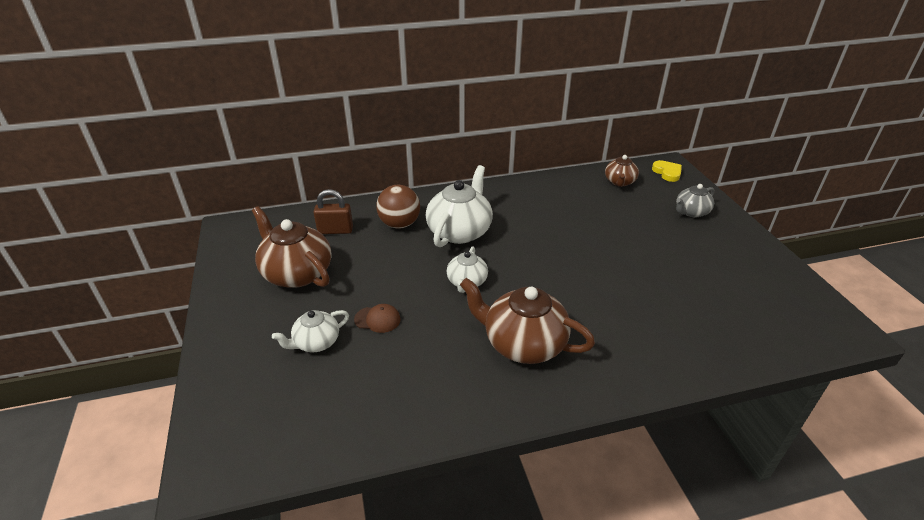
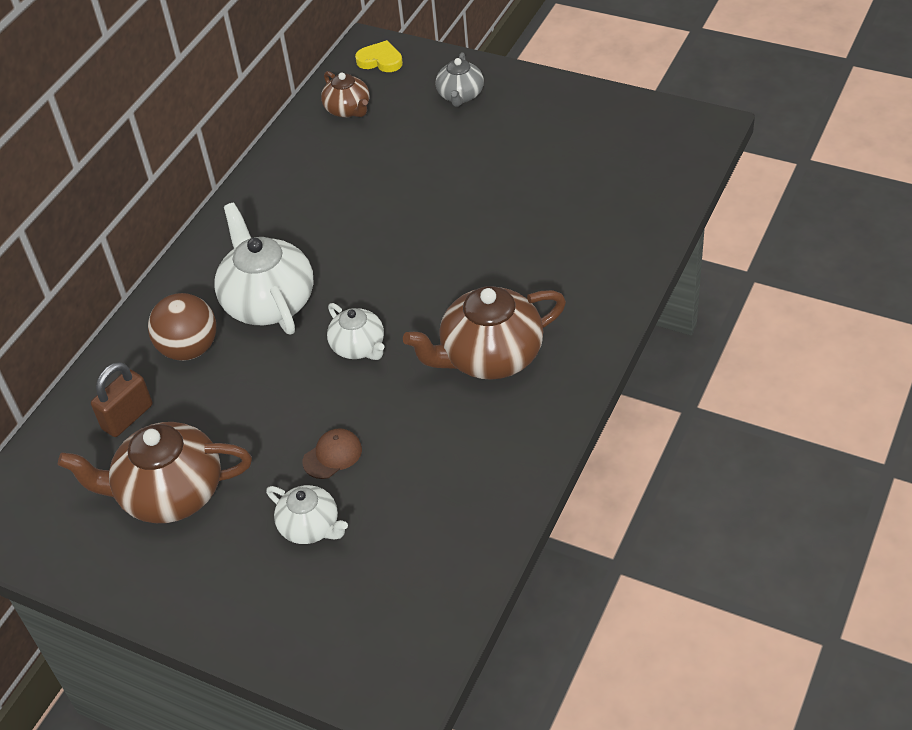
camera: 45 degrees left, 10 degrees up
(316, 342) = (310, 527): white teapot -> white teapot turned 60 degrees counterclockwise

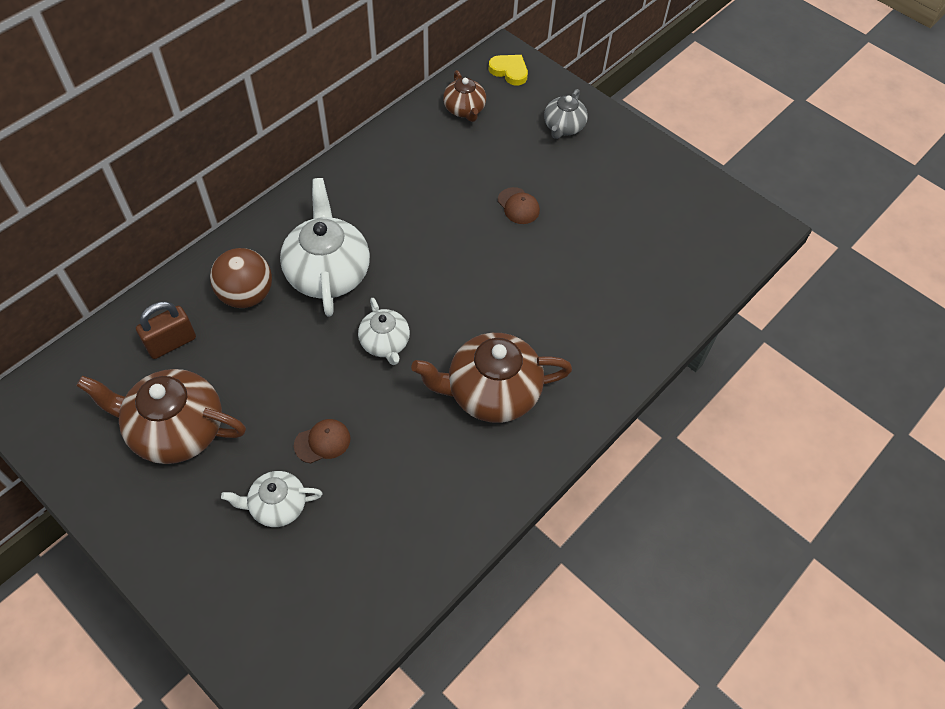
camera: 10 degrees right, 10 degrees up
(310, 527) = (277, 506): white teapot -> white teapot turned 120 degrees clockwise
(444, 181) = (518, 206): none -> brown cap

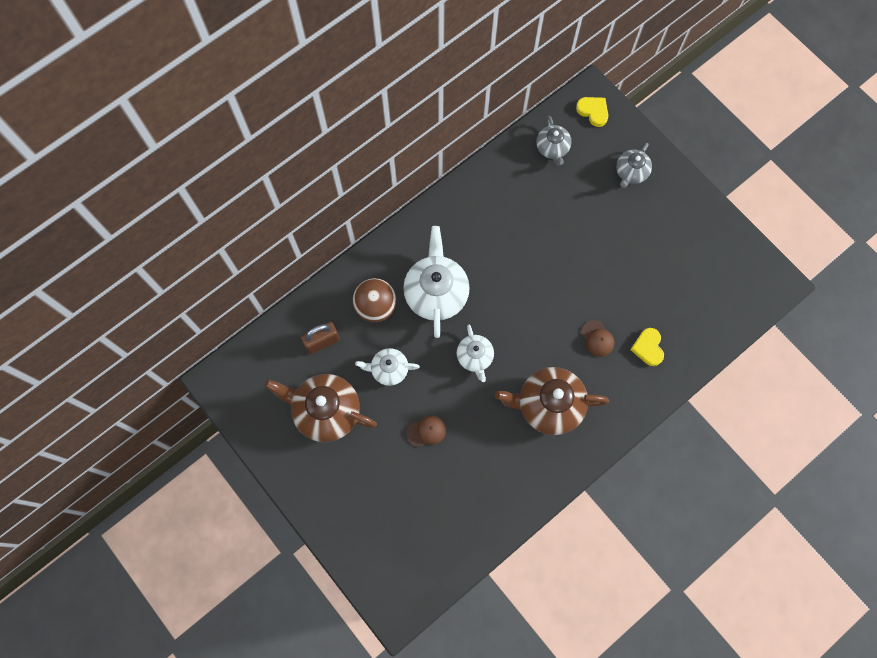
camera: 10 degrees right, 15 degrees up
(277, 506) = (394, 476): white teapot -> white teapot (389, 369)
(464, 109) = (552, 148): brown teapot -> grey teapot
(518, 206) = (586, 246): brown cap -> brown cap (597, 338)
(615, 312) = (648, 348): none -> yellow heart

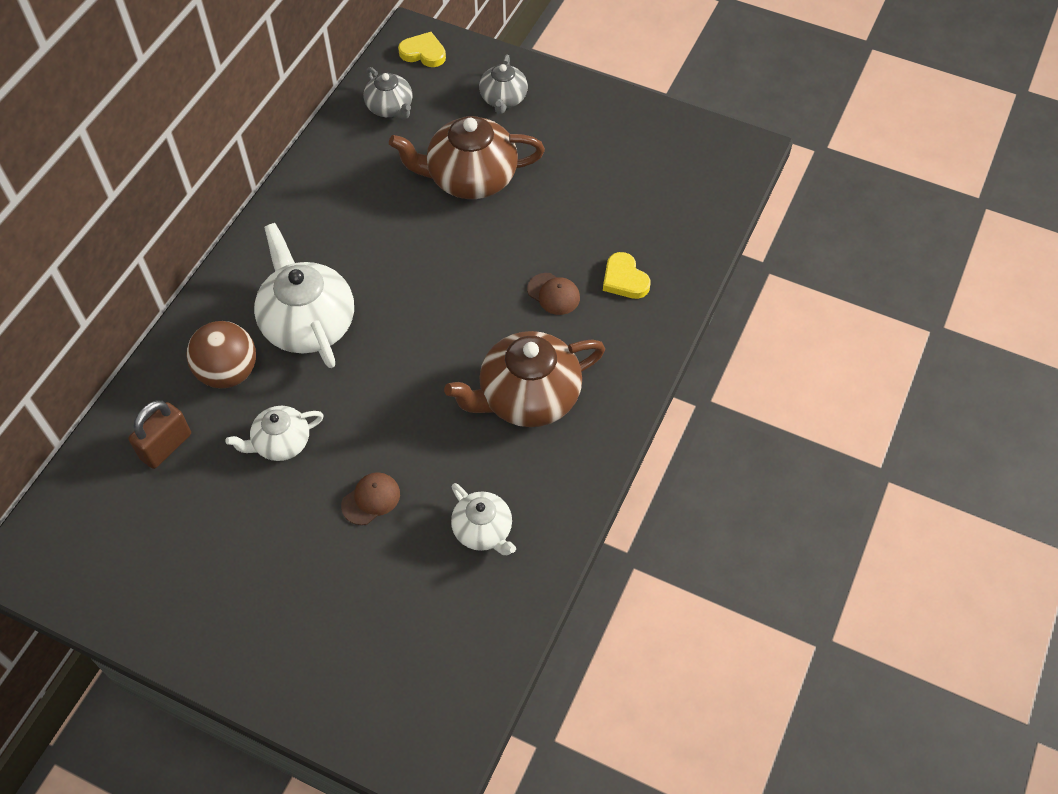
camera: 25 degrees left, 15 degrees down
(326, 411) = (208, 534): brown teapot -> brown teapot (470, 178)
(475, 357) = (398, 379): white teapot -> white teapot (483, 530)

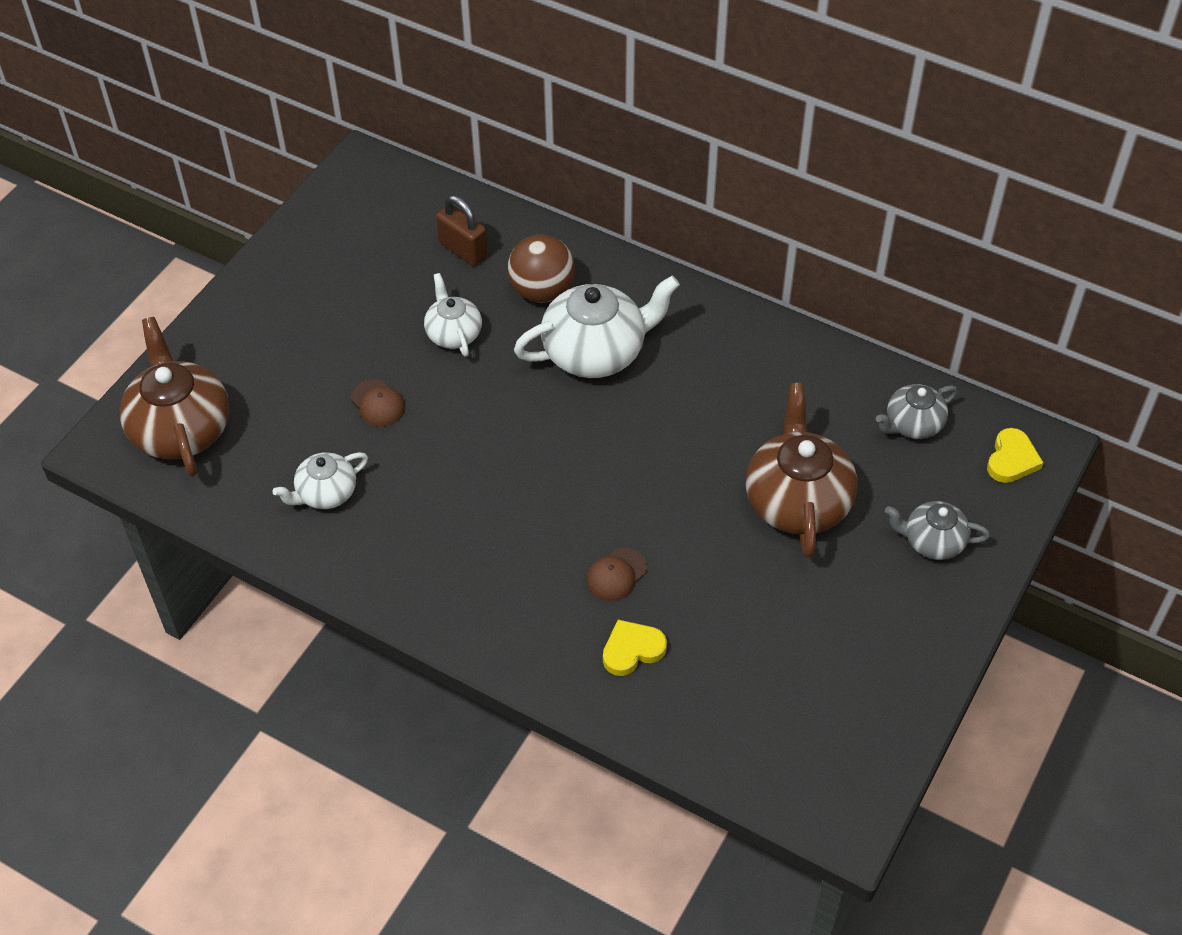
camera: 95 degrees right, 5 degrees down
(527, 397) = (477, 540): brown teapot -> brown teapot (180, 428)

